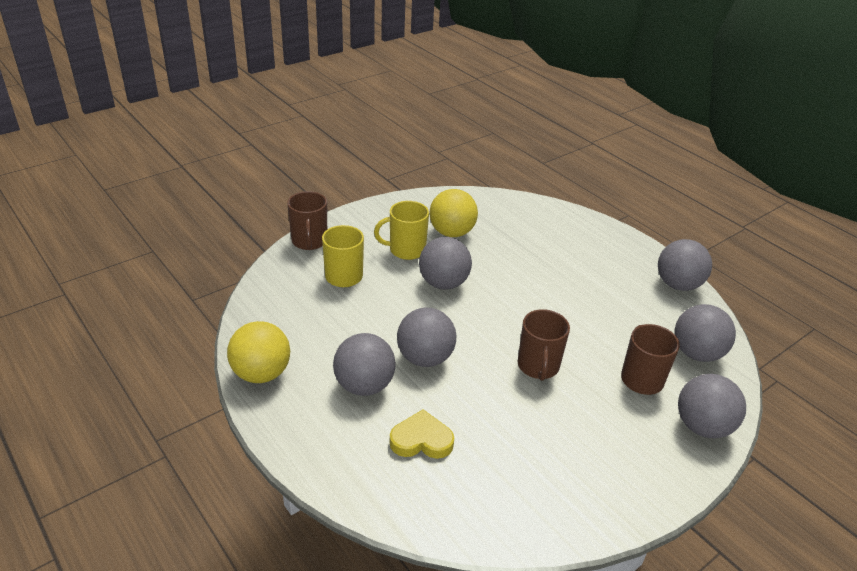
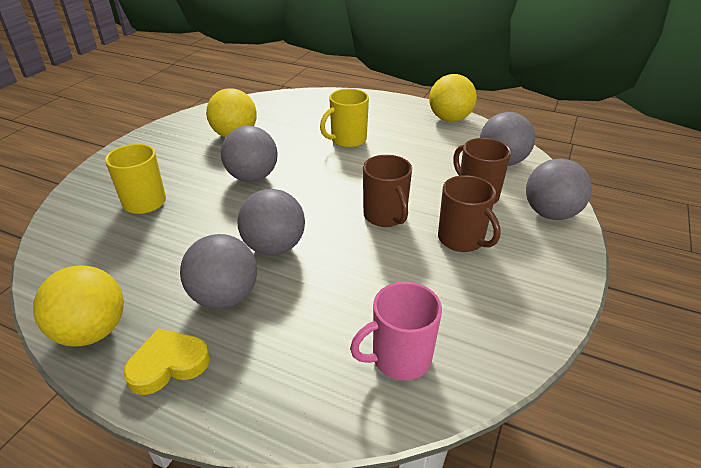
camera: 25 degrees left, 0 degrees up
(309, 241) = (89, 183): brown mug -> brown mug (461, 239)
(406, 250) = (198, 161): yellow mug -> yellow mug (347, 140)
(421, 440) = (319, 327): yellow heart -> yellow heart (168, 364)
(468, 492) = (399, 358): none -> pink mug
(678, 284) = (449, 119): grey ball -> yellow ball

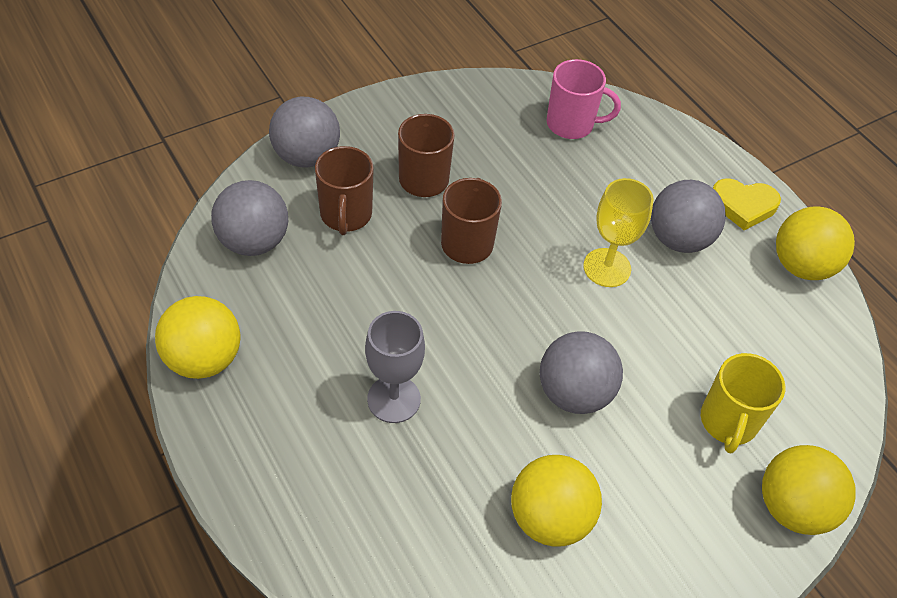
camera: 150 degrees left, 15 degrees up
(94, 183) = (793, 507): none -> yellow ball
(274, 247) = (607, 268): grey ball -> yellow goblet
(347, 140) = (394, 399): yellow mug -> grey goblet

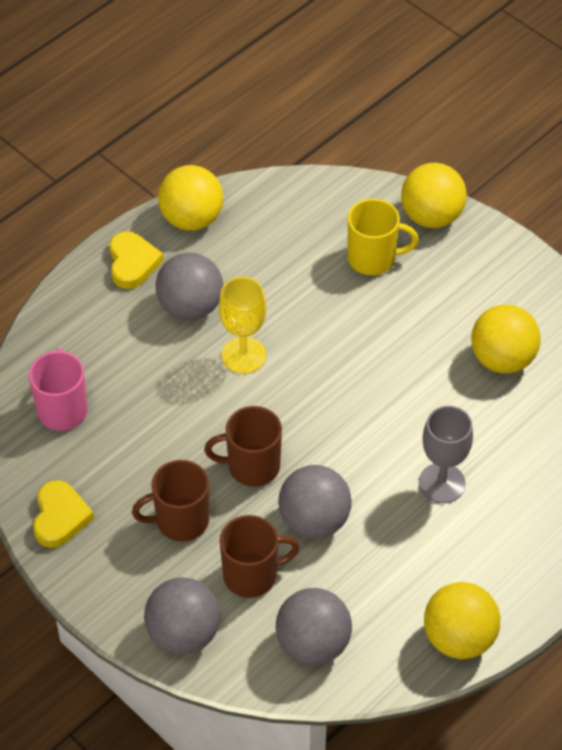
camera: 100 degrees left, 0 degrees up
(455, 103) = (60, 517): none -> yellow heart
(574, 393) = (385, 360): grey ball -> grey ball (314, 520)

